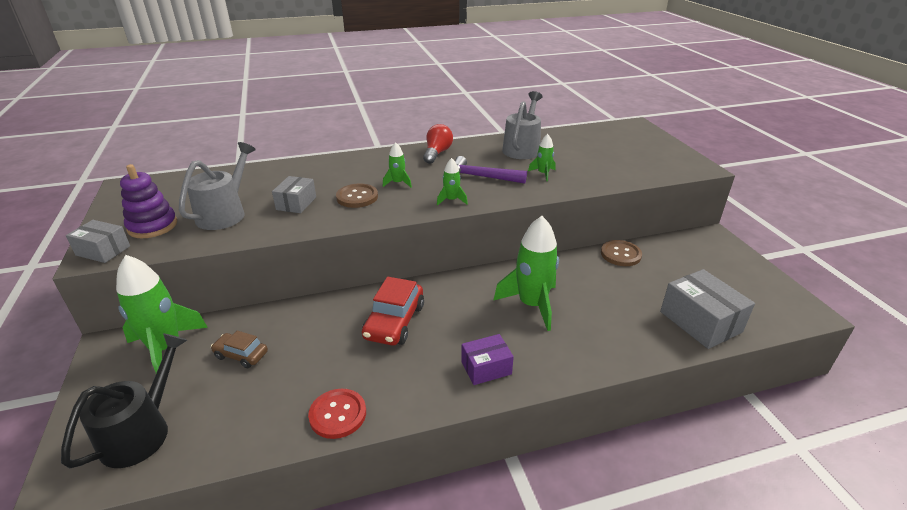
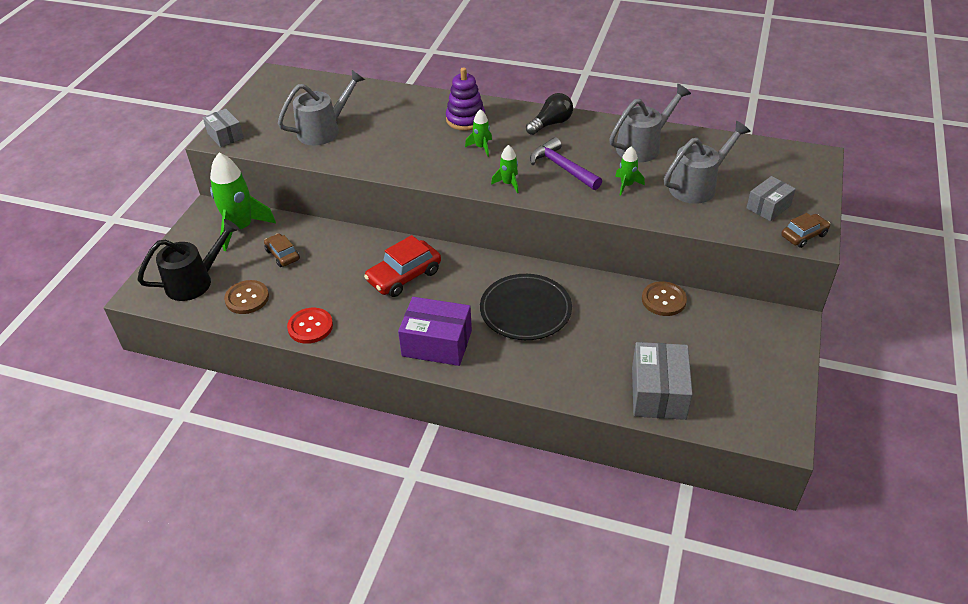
camera: 35 degrees right, 10 degrees up
(152, 226) = (268, 124): purple stacking toy -> purple stacking toy (465, 119)
(296, 203) = (382, 139): grey box -> grey box (768, 207)
(357, 197) = (434, 150): brown button -> brown button (247, 298)
(437, 153) = (551, 124): red light bulb -> black light bulb
(486, 368) = (437, 343): purple box -> purple box, size x1.63
(532, 305) = (525, 310): green rocket -> black plate
(590, 160) = (698, 186): none -> grey watering can
(693, 166) = (803, 235): none -> brown car

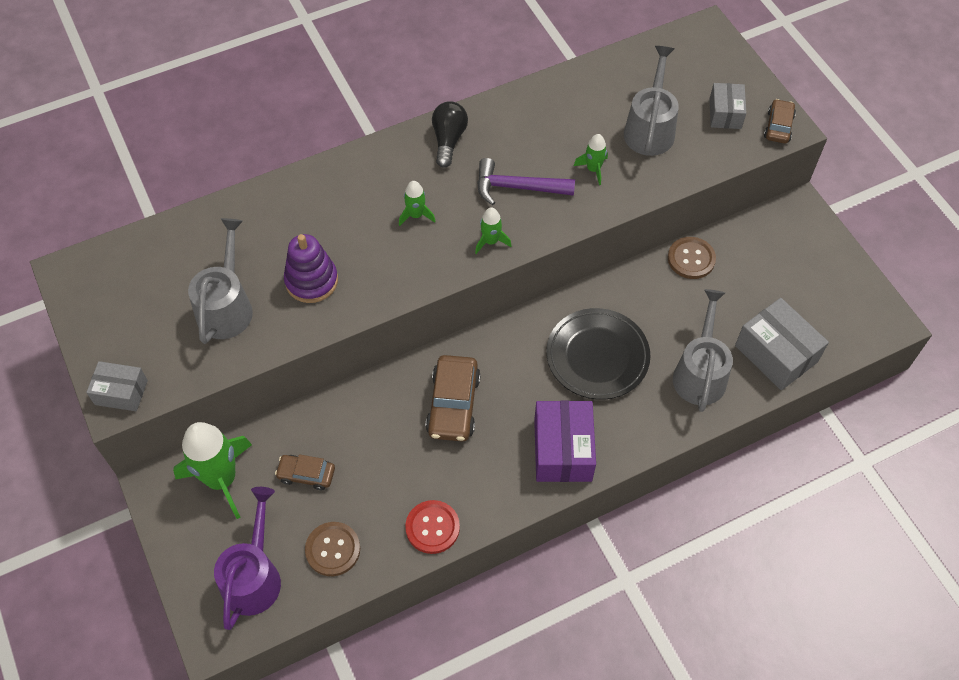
camera: 45 degrees left, 15 degrees up
(195, 281) = (254, 575): black watering can -> purple watering can
(404, 276) = (453, 404): red car -> brown car
(437, 343) = (562, 450): purple box -> purple box turned 60 degrees counterclockwise
(465, 119) = (360, 190): purple stacking toy -> purple stacking toy (311, 281)
(643, 146) = (559, 112): grey watering can -> grey watering can (700, 372)

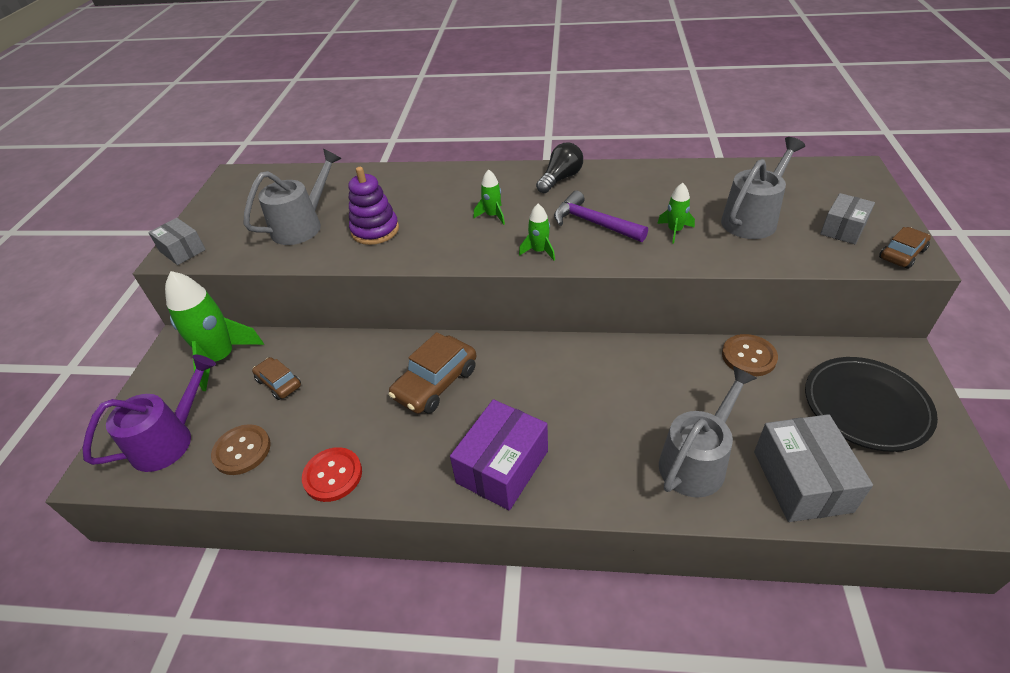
camera: 35 degrees right, 15 degrees down
(597, 356) = (596, 400): black plate -> black plate (865, 406)

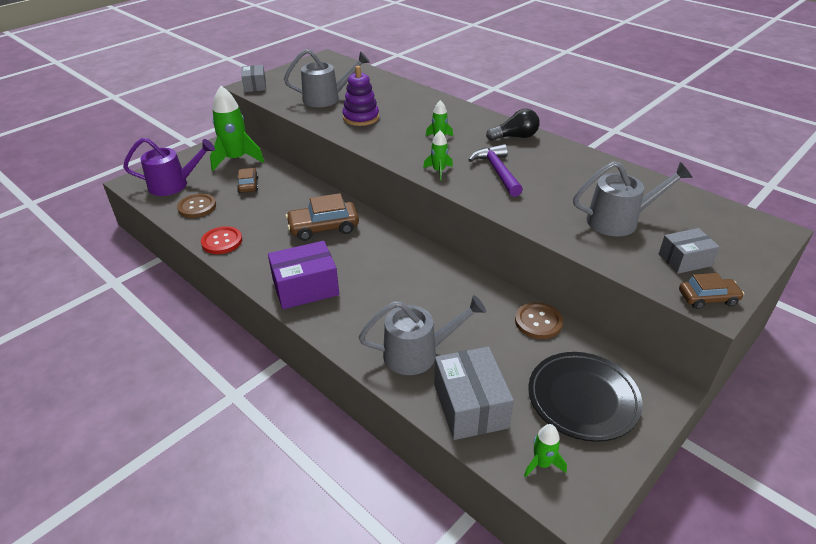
camera: 35 degrees right, 5 degrees down
(674, 231) = (547, 201): green rocket -> green rocket (542, 463)
(802, 481) = (470, 405): grey box -> grey box turned 45 degrees counterclockwise

